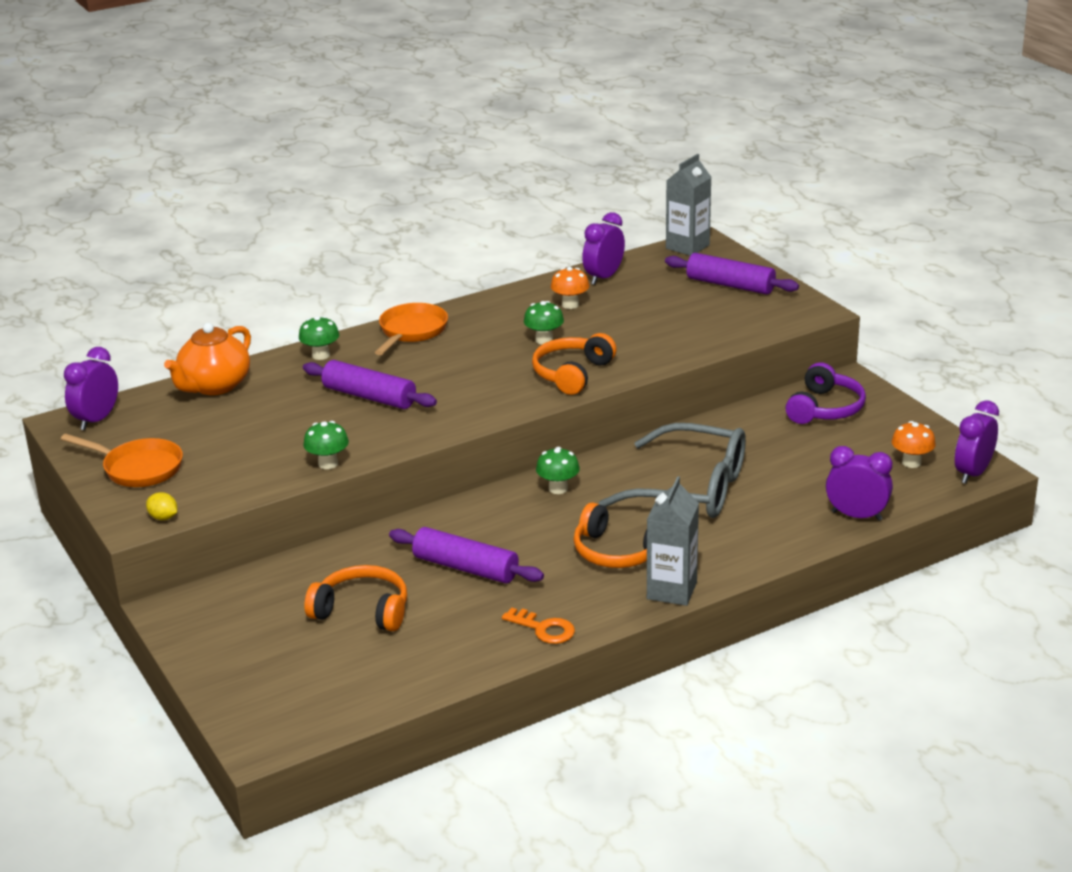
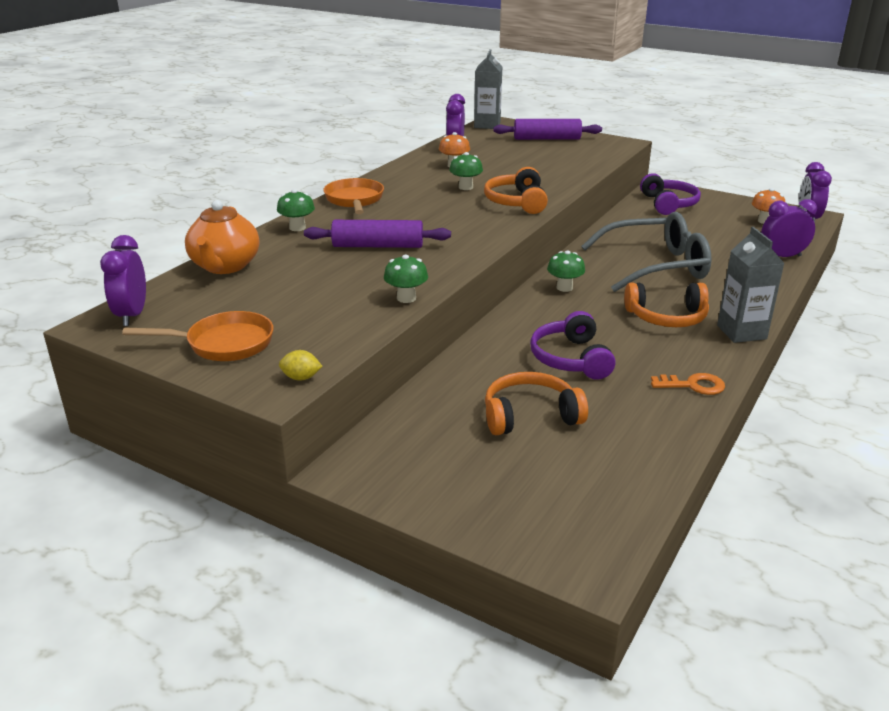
camera: 30 degrees left, 0 degrees up
(465, 568) = (571, 359): purple rolling pin -> purple headphones

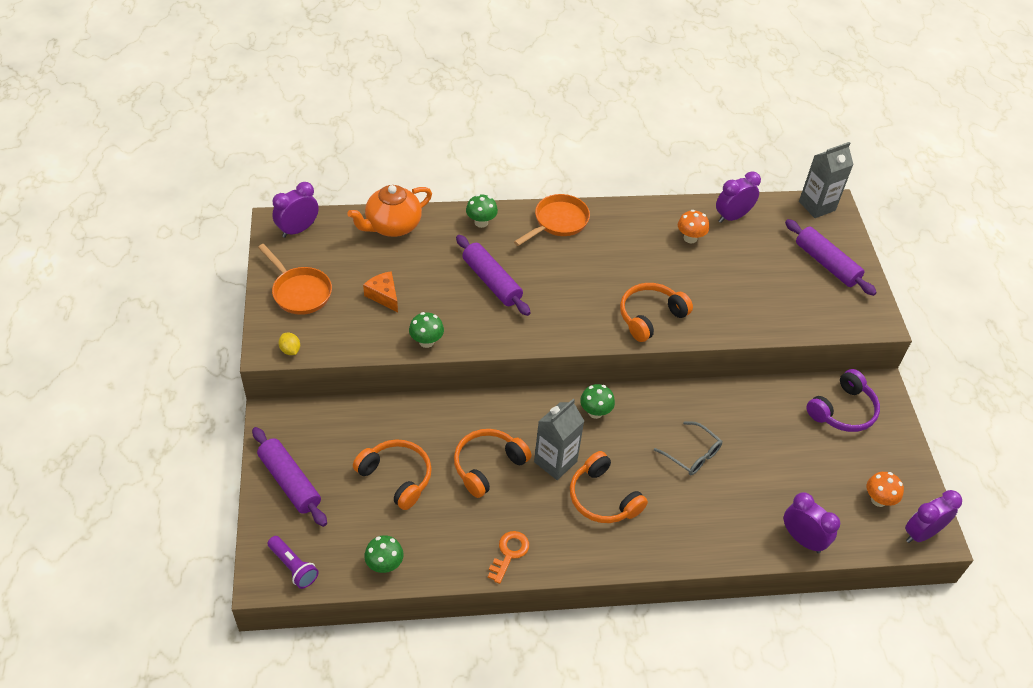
camera: 50 degrees right, 20 degrees up
(310, 300) = (384, 296): none -> orange cheese
(458, 494) = (290, 482): none -> purple rolling pin
(465, 187) = (649, 270): green mushroom -> green mushroom (384, 565)
(571, 359) = (488, 466): purple headphones -> orange headphones
(593, 539) = (293, 567): none -> purple flashlight
(656, 266) = (692, 454): grey glasses -> grey glasses, size x0.50
(693, 385) = (509, 553): orange key -> orange key turned 120 degrees counterclockwise
(741, 332) = (620, 556): grey carton -> grey carton (555, 462)

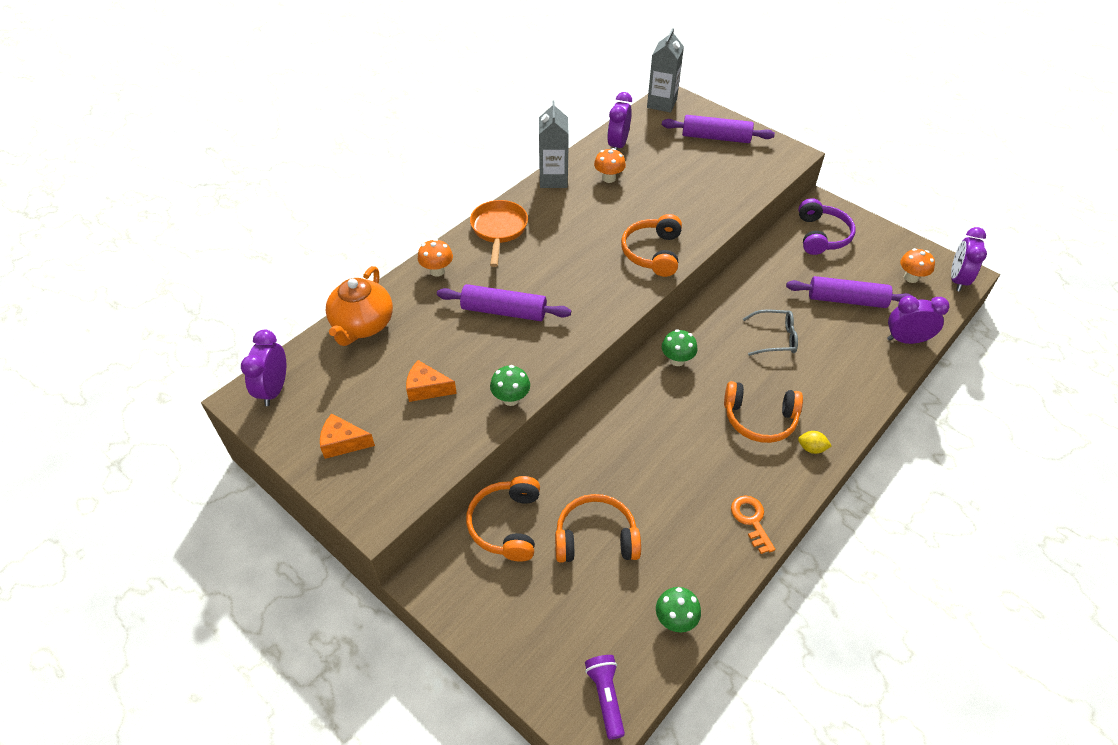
camera: 40 degrees left, 0 degrees up
(290, 350) = (398, 501): yellow lemon -> yellow lemon (811, 448)
(290, 482) = (511, 624): purple rolling pin -> purple rolling pin (846, 300)
(293, 567) = (605, 697): purple flashlight -> purple flashlight turned 105 degrees counterclockwise
(299, 292) = (343, 443): orange pan -> orange cheese
(481, 222) = (437, 271): green mushroom -> orange mushroom
(488, 466) = (653, 466): orange headphones -> orange headphones (507, 524)
(555, 462) = (695, 420): grey carton -> grey carton (553, 179)

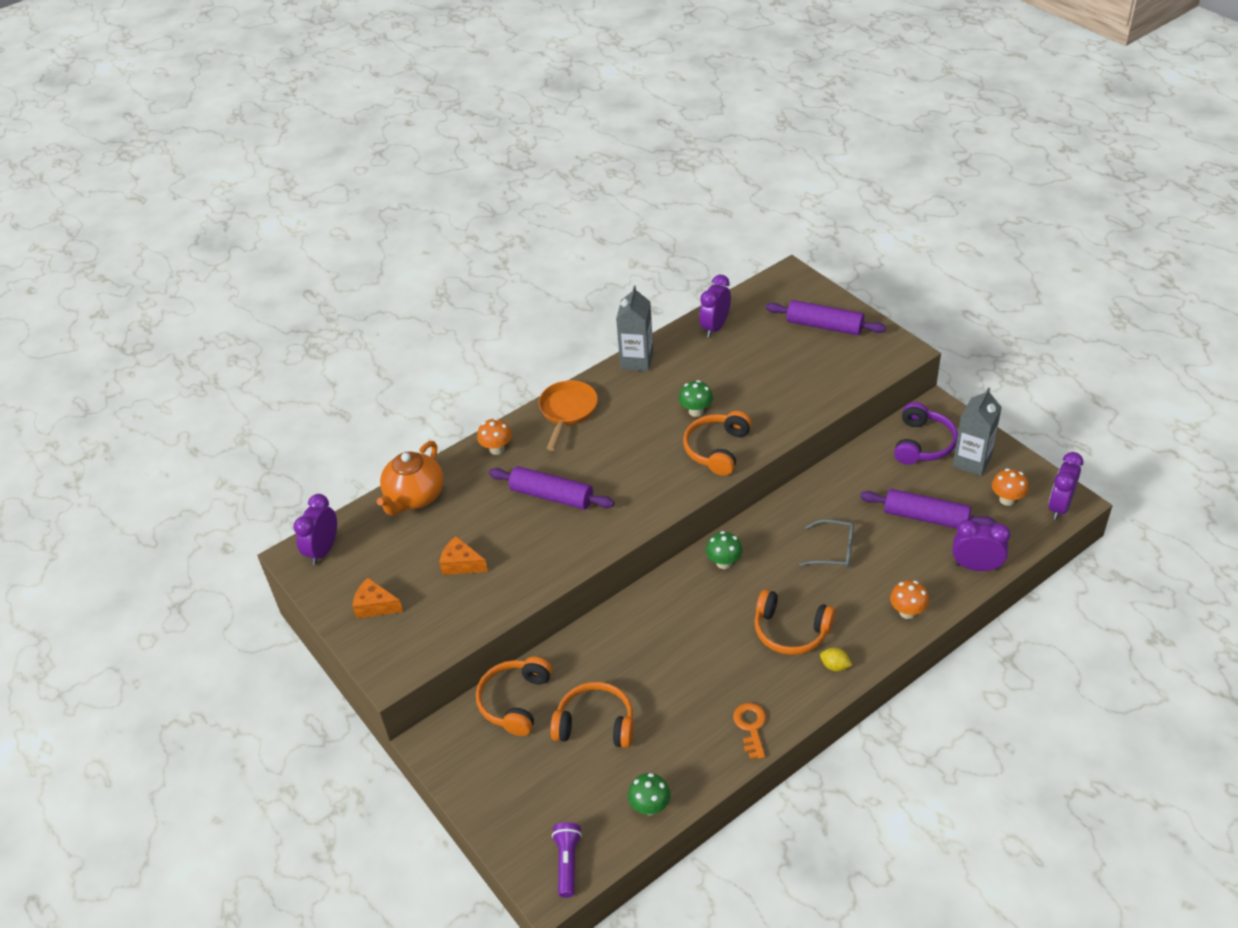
camera: 15 degrees right, 5 degrees down
(511, 398) = (537, 582): green mushroom -> green mushroom (696, 411)
(609, 178) = (695, 364): orange mushroom -> orange mushroom (907, 612)
(662, 103) = (777, 282): grey carton -> grey carton (972, 462)

